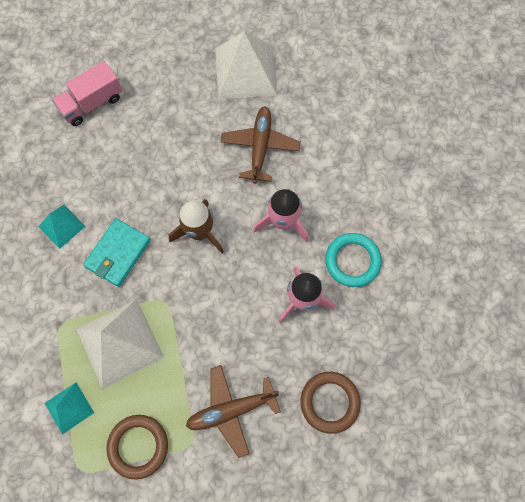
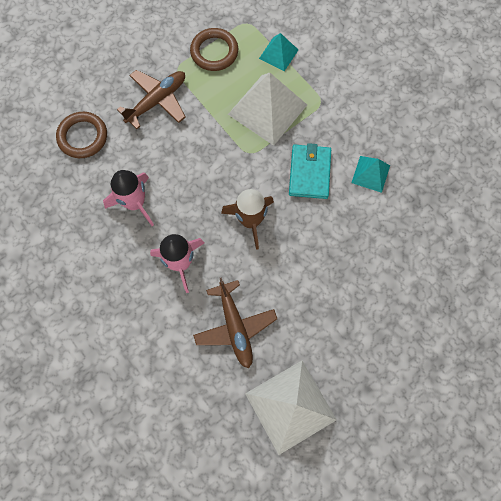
camera: 155 degrees right, 0 degrees up
(92, 103) = (421, 297): pink truck -> none
(352, 261) = (103, 254): turquoise ring -> none

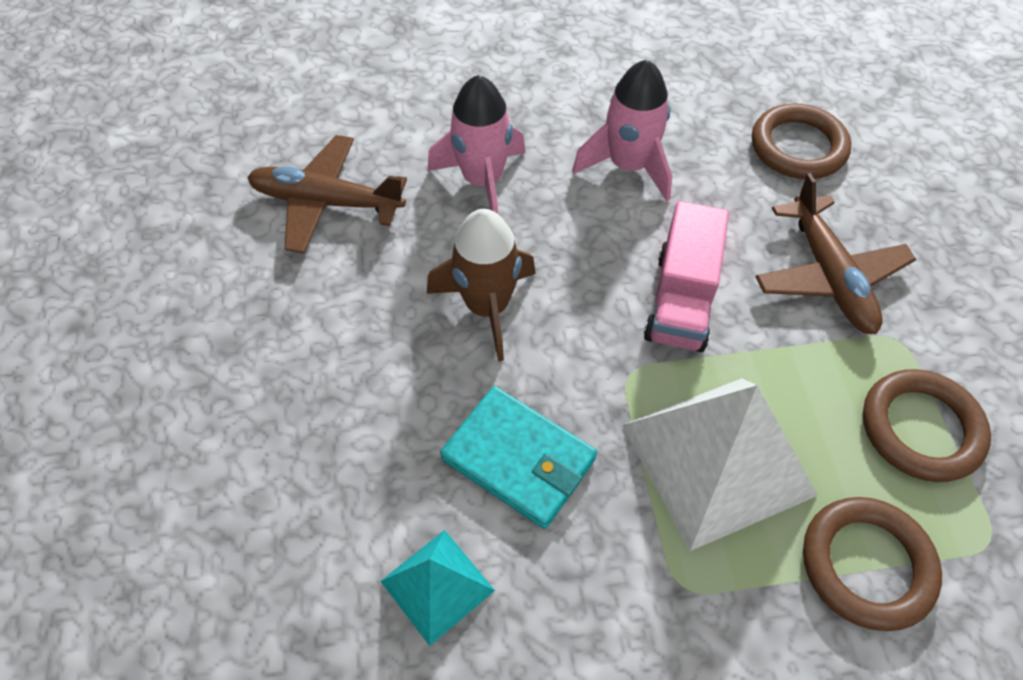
camera: 120 degrees right, 15 degrees down
(202, 149) = (681, 300): none -> pink truck
(278, 54) = (866, 565): turquoise pyramid -> brown ring
(290, 406) = (154, 214): white pyramid -> none

